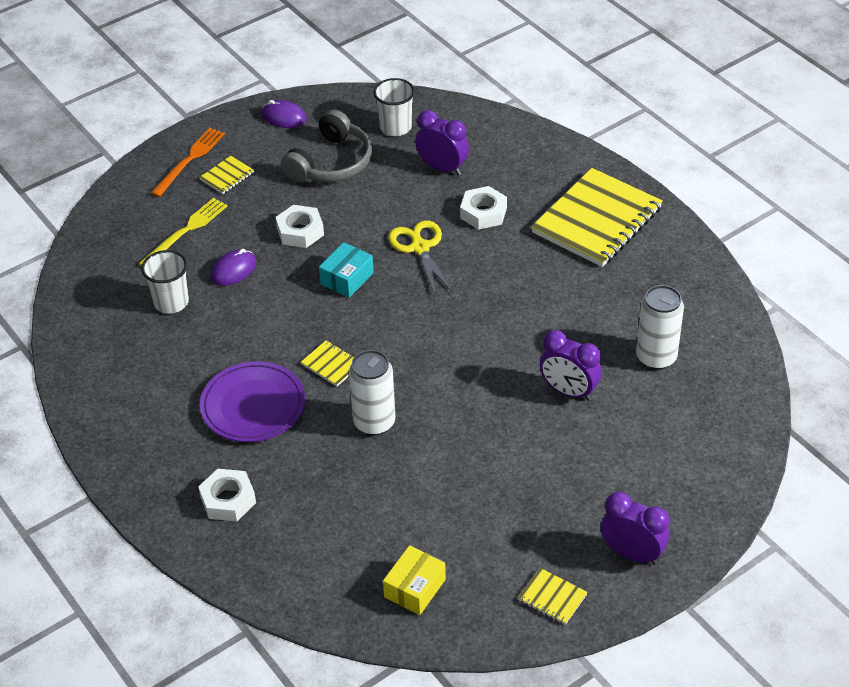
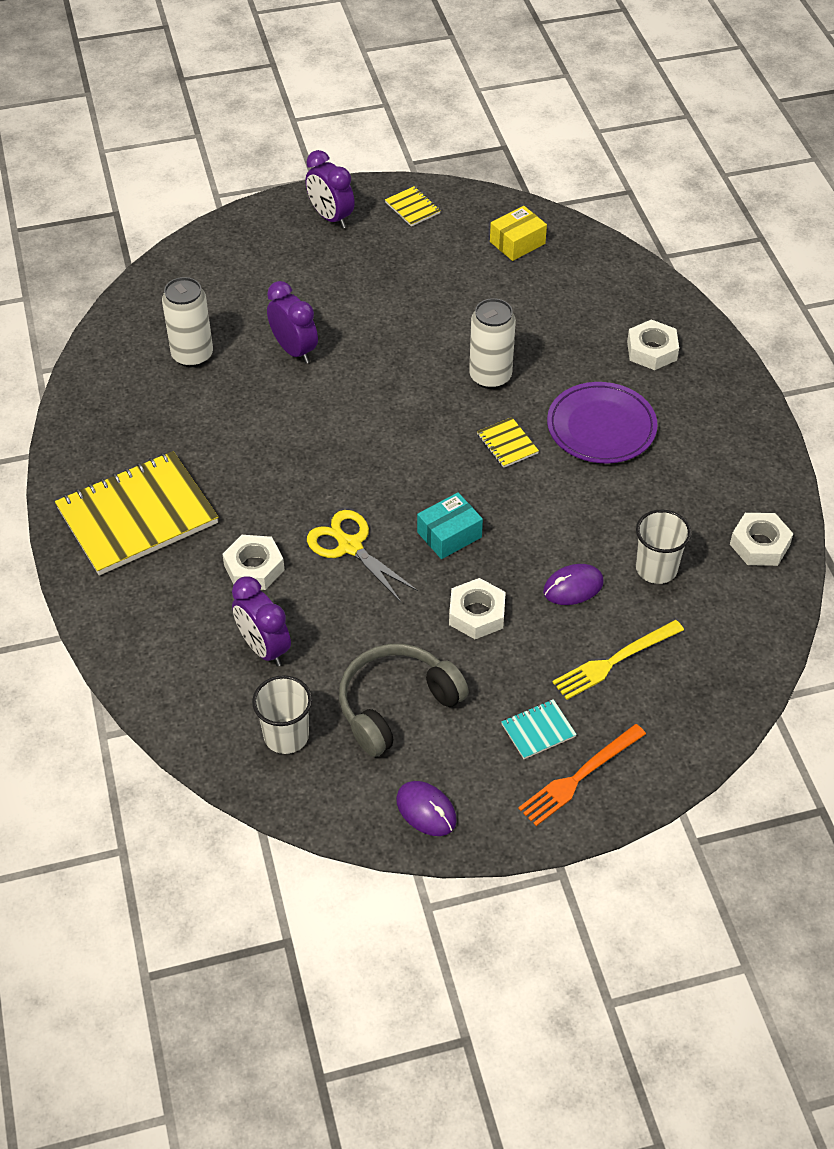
camera: 160 degrees left, 5 degrees up
(89, 345) = (759, 544): none -> white nut
(227, 176) = (538, 730): yellow notebook -> turquoise notebook
(420, 248) = (350, 546): yellow scissors -> yellow scissors turned 135 degrees clockwise

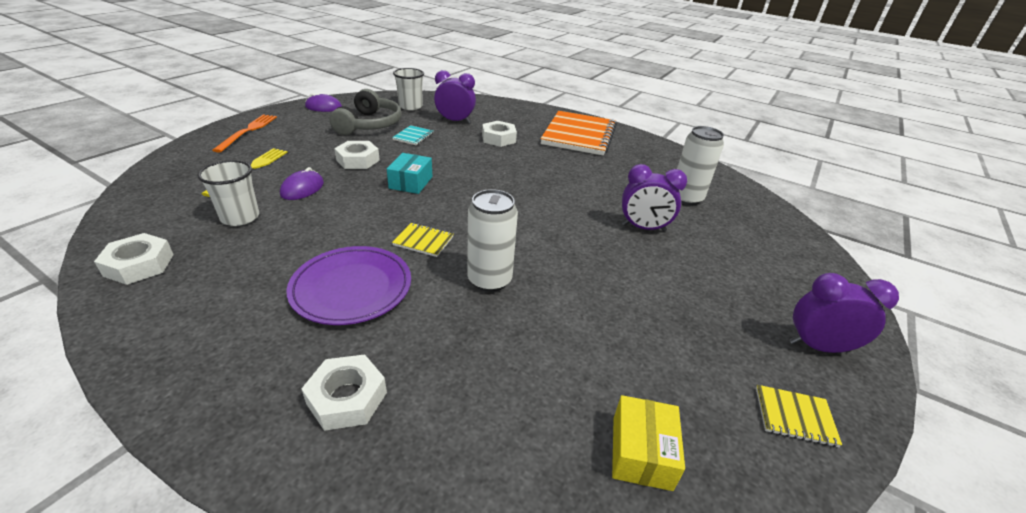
camera: 135 degrees right, 15 degrees down
(137, 516) = (579, 135): yellow notebook -> orange notebook
(350, 546) = (462, 159): yellow scissors -> none
(538, 730) = (283, 137): turquoise notebook -> turquoise notebook (413, 136)

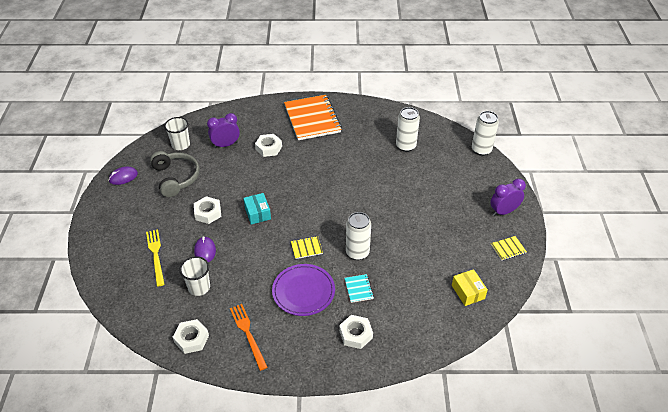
camera: 30 degrees left, 10 degrees up
(248, 131) = (107, 227): orange fork -> orange fork (248, 334)
(413, 136) = (216, 174): turquoise notebook -> turquoise notebook (358, 289)
(643, 228) = (399, 180): purple clock -> none
(818, 247) = (481, 150): none -> white can

